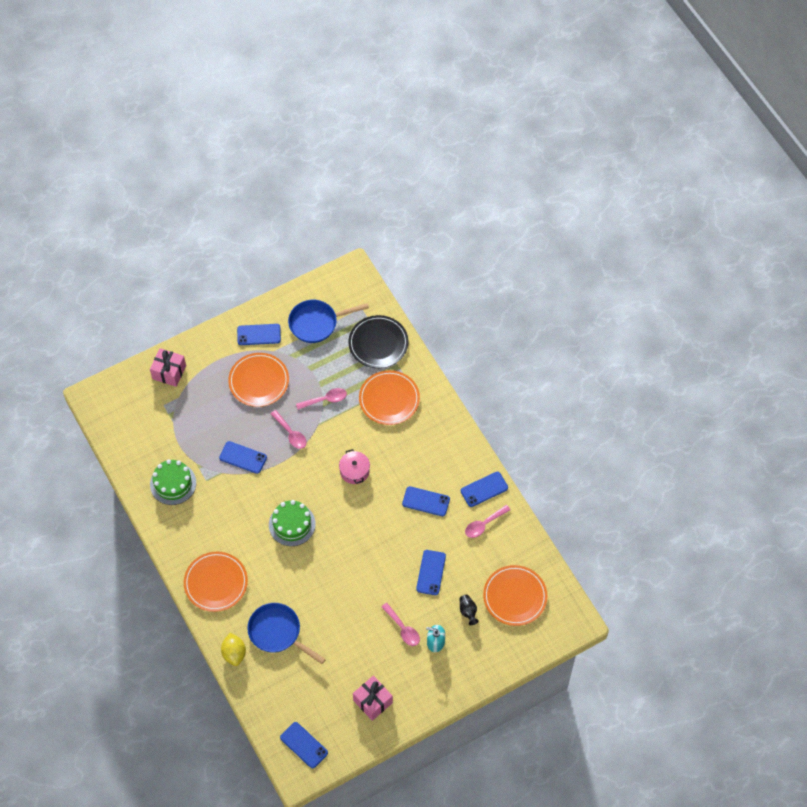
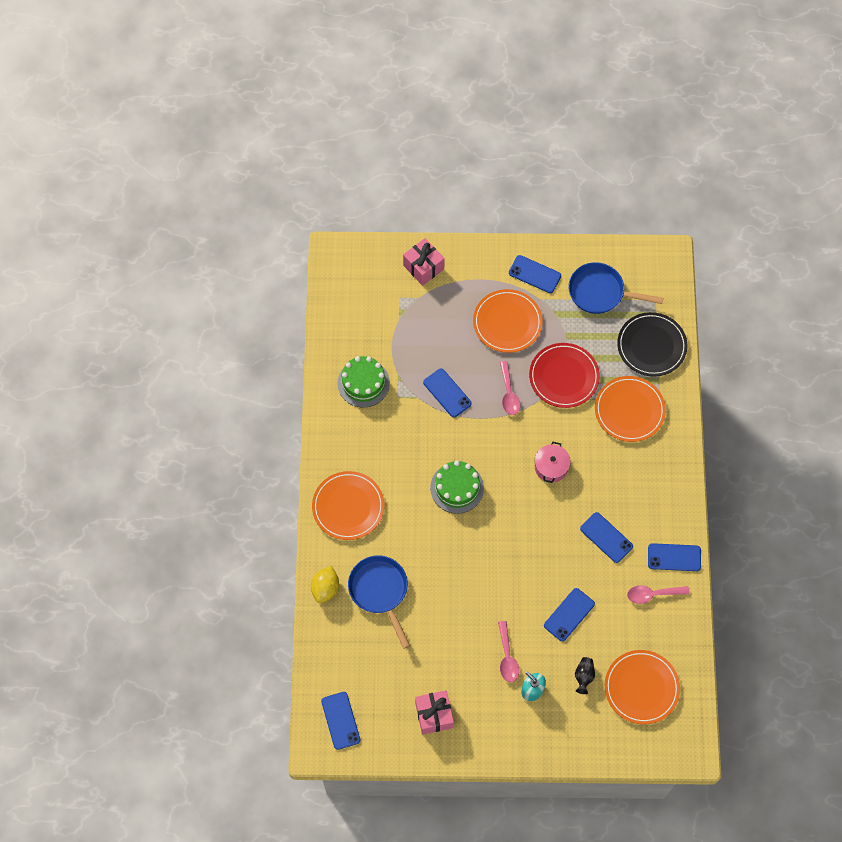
camera: 30 degrees right, 5 degrees up
(325, 399) = (564, 377): pink spoon -> red plate

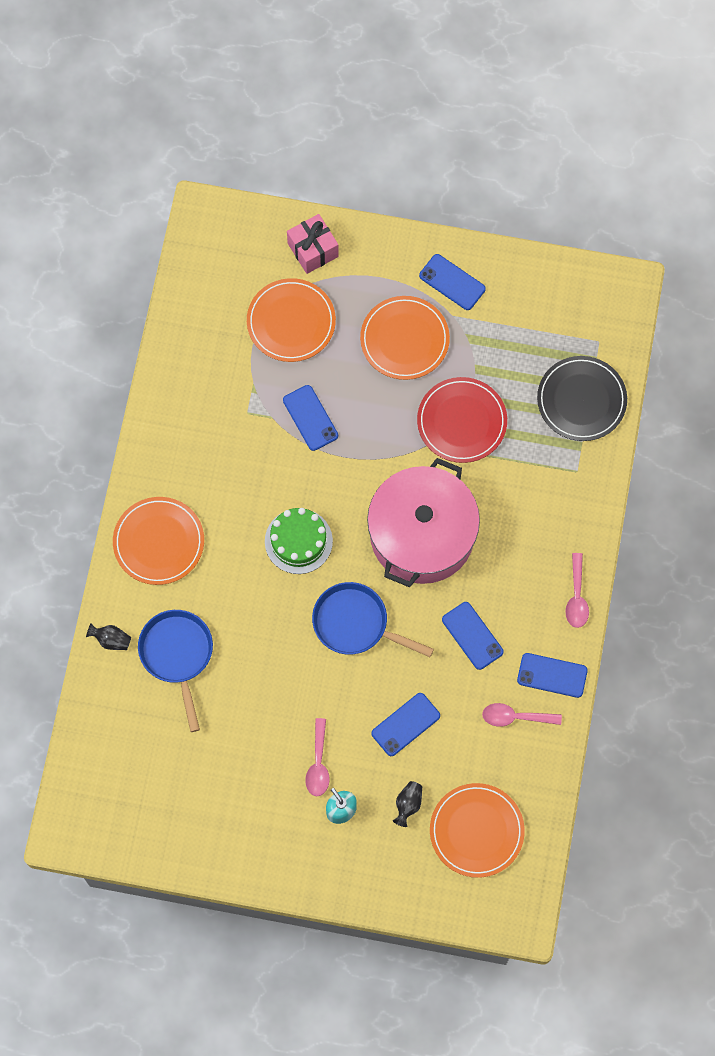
camera: 10 degrees right, 5 degrees up
(325, 588) = (111, 640): yellow lemon -> black vase
(340, 720) = (98, 806): blue phone -> none
(363, 383) = (208, 387): green cake -> none
(434, 715) = (214, 820): pink gift -> none
(509, 393) = (388, 432): pink spoon -> pink spoon (576, 597)
(551, 467) = (422, 534): pink pot -> pink pot, size x2.42
(600, 292) = (530, 319): blue pan -> blue pan (355, 623)
(629, 410) = (536, 478): orange plate -> orange plate (291, 322)

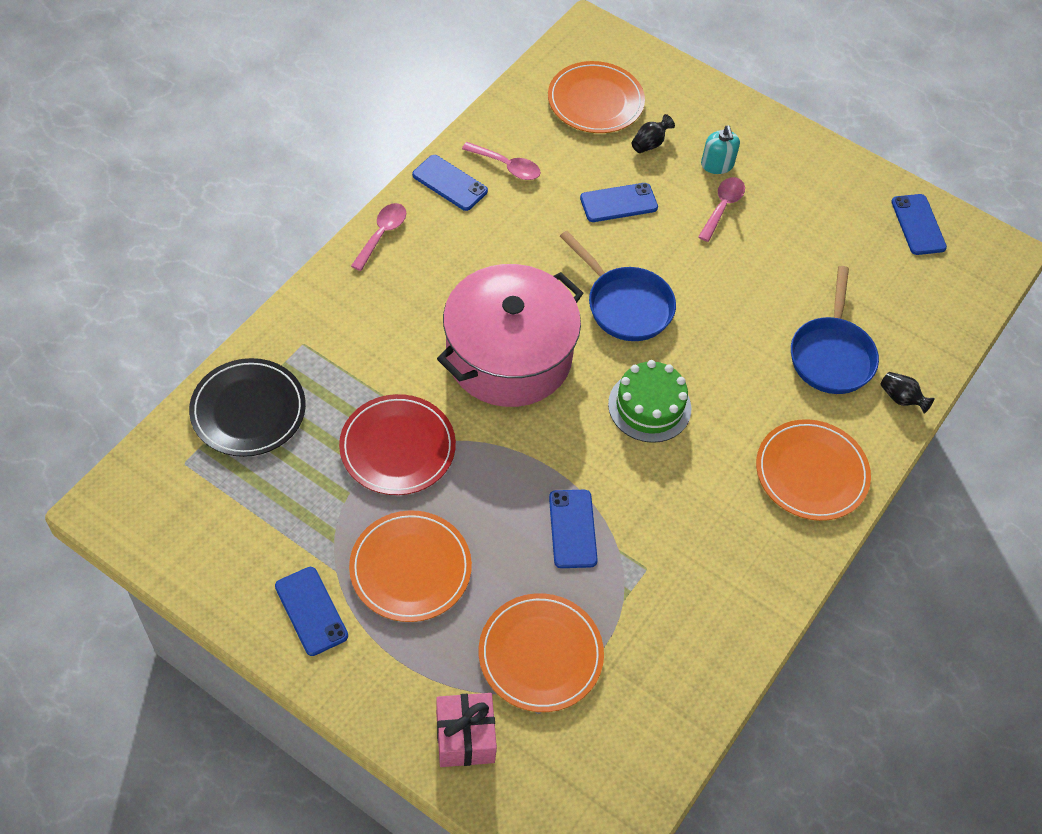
camera: 160 degrees left, 15 degrees down
(472, 636) = (509, 246): blue phone -> blue phone (918, 225)

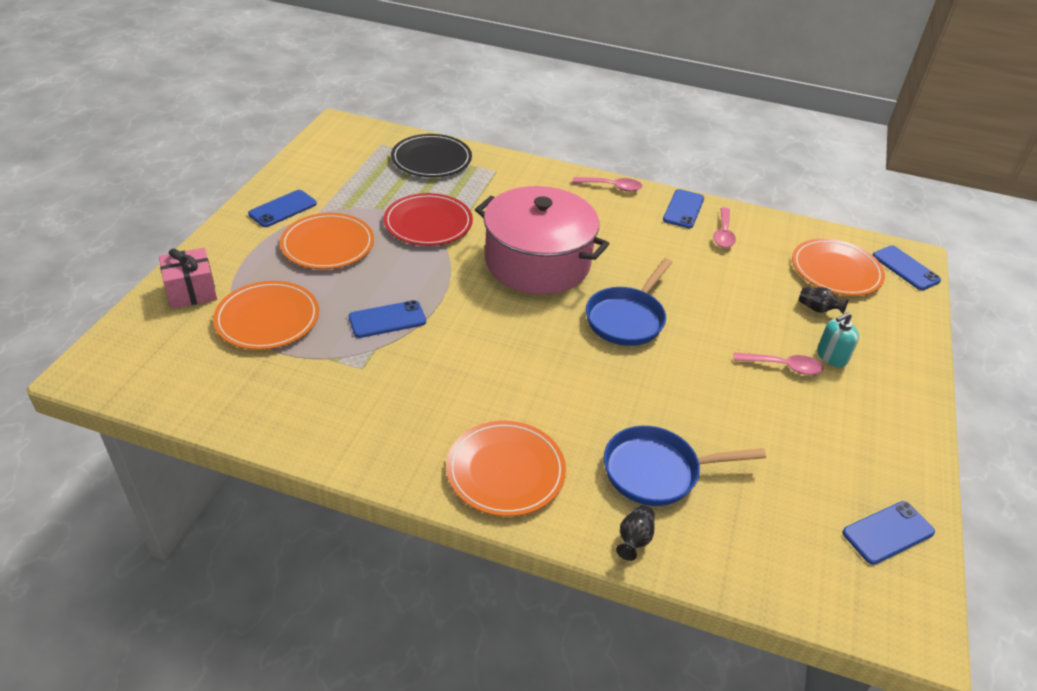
camera: 75 degrees right, 15 degrees down
(618, 203) = (734, 299): blue phone -> blue phone (905, 268)
(649, 406) = (528, 347): green cake -> none

